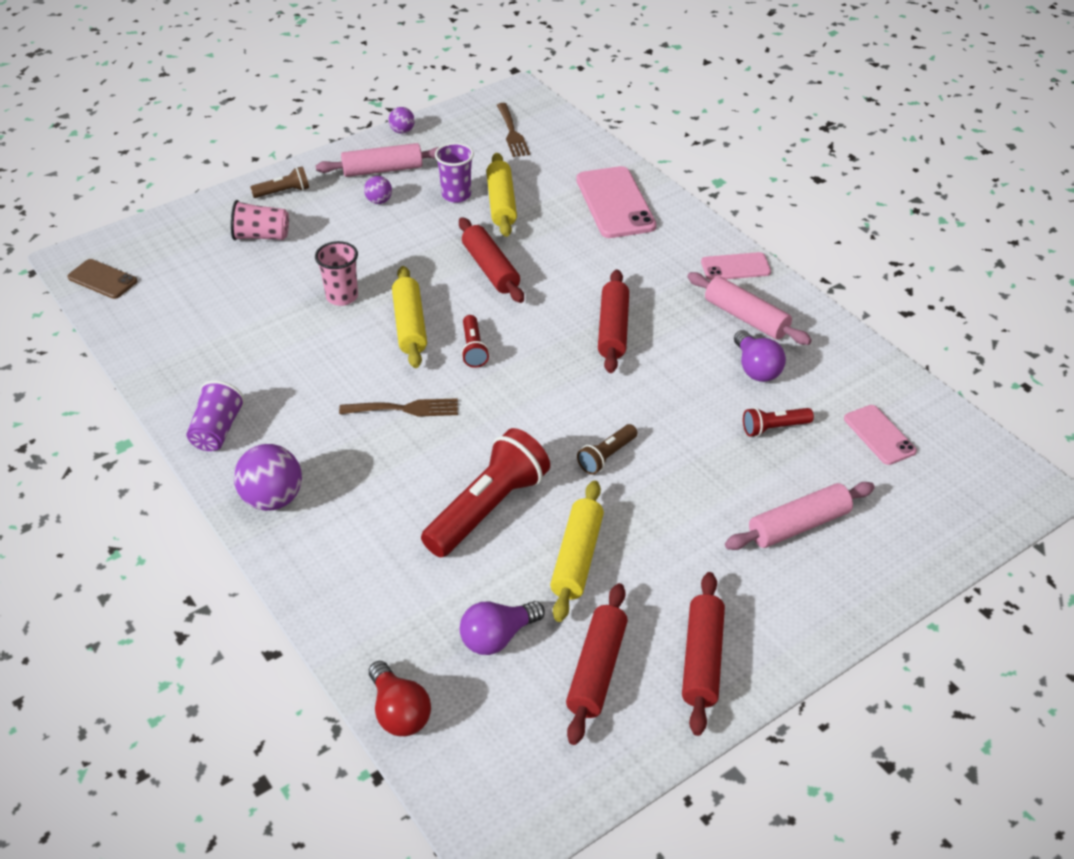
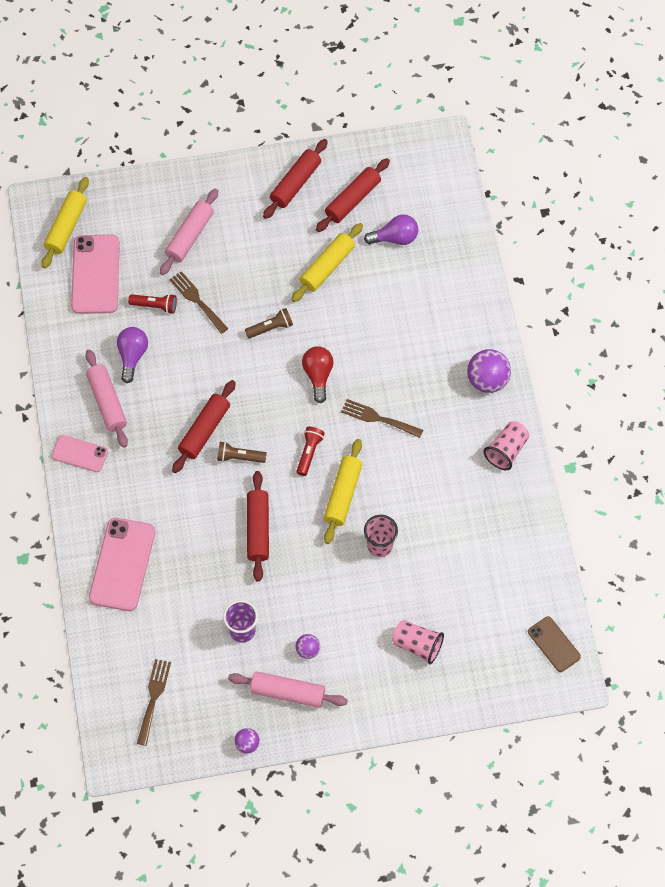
camera: 155 degrees left, 20 degrees up
(217, 431) = (506, 450): purple cup -> pink cup
(283, 192) = (381, 698): brown flashlight -> brown flashlight (239, 457)
(399, 712) = (464, 218): red light bulb -> red light bulb (318, 376)
(487, 508) = (361, 320): red flashlight -> none
(501, 203) = (211, 604): yellow rolling pin -> yellow rolling pin (66, 227)
(726, 453) = (197, 300): none -> brown fork
(798, 525) = (190, 236): pink rolling pin -> pink rolling pin turned 60 degrees counterclockwise
(879, 435) = (95, 274): pink phone -> pink phone, size x1.73

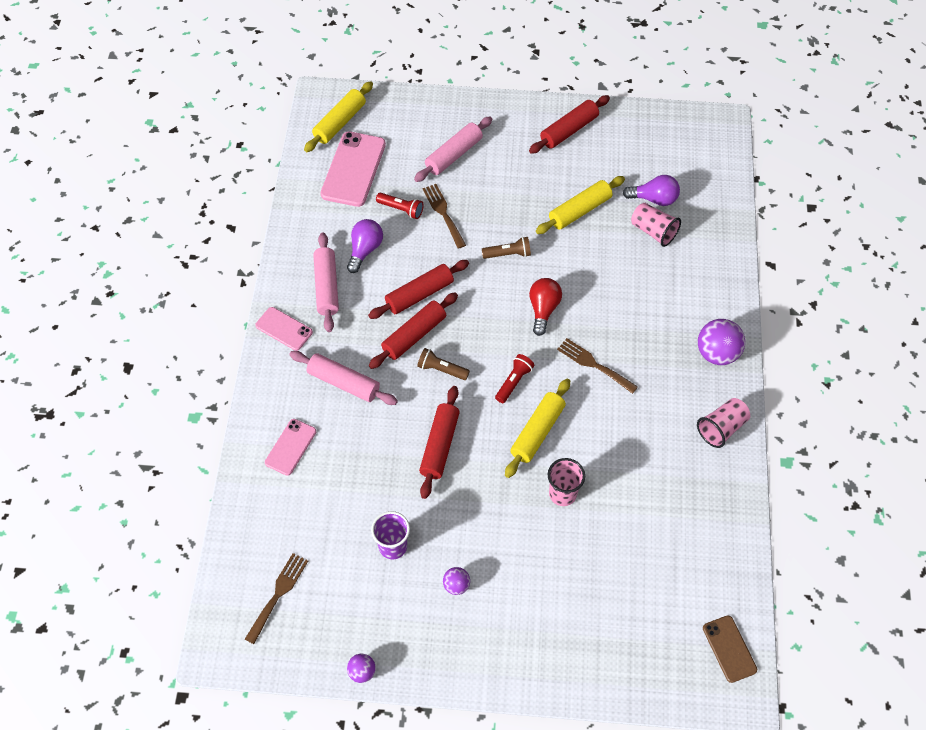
camera: 15 degrees right, 5 degrees down
(122, 564) = (291, 447): pink phone -> pink phone, size x0.58
(287, 692) = (422, 626): pink rolling pin -> pink rolling pin (344, 382)
(352, 200) = (620, 156): red rolling pin -> red rolling pin (419, 294)
(417, 645) = (576, 610): pink cup -> pink cup (653, 231)

